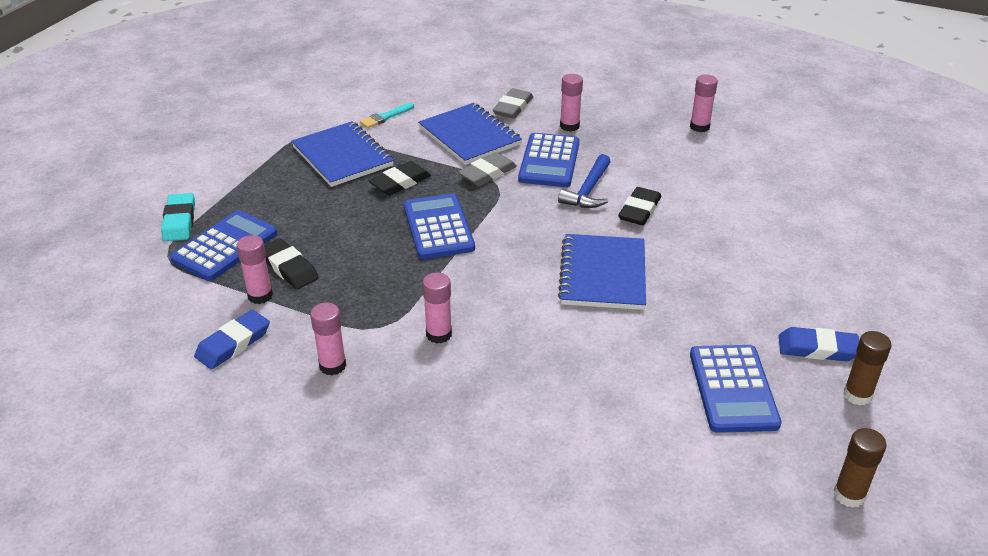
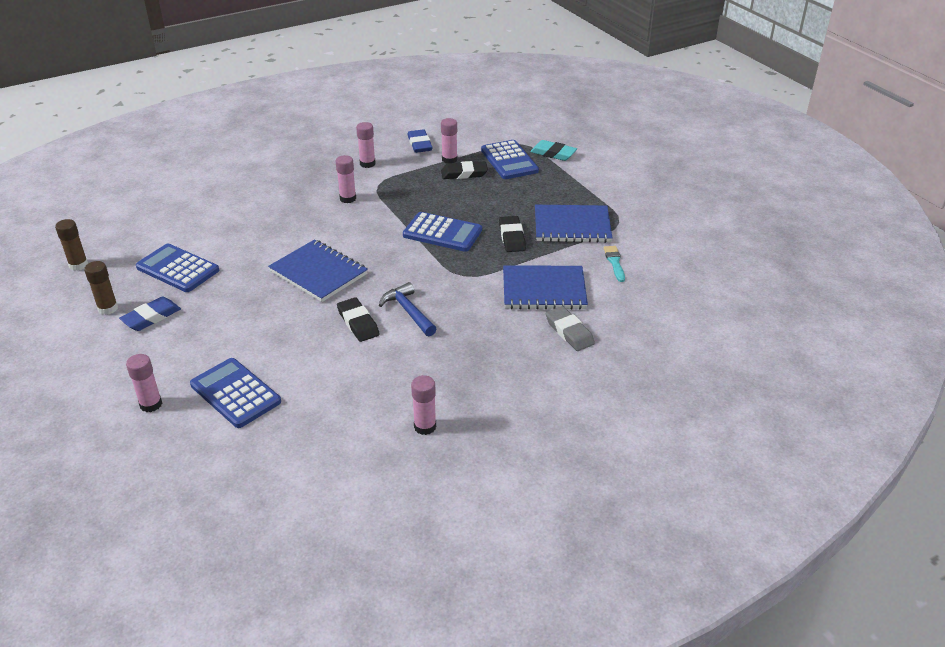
camera: 125 degrees right, 0 degrees up
(487, 173) = (482, 277): grey eraser -> none
(549, 161) = (466, 312): blue calculator -> blue calculator (235, 393)
(569, 126) = (507, 348): pink glue stick -> pink glue stick (151, 404)

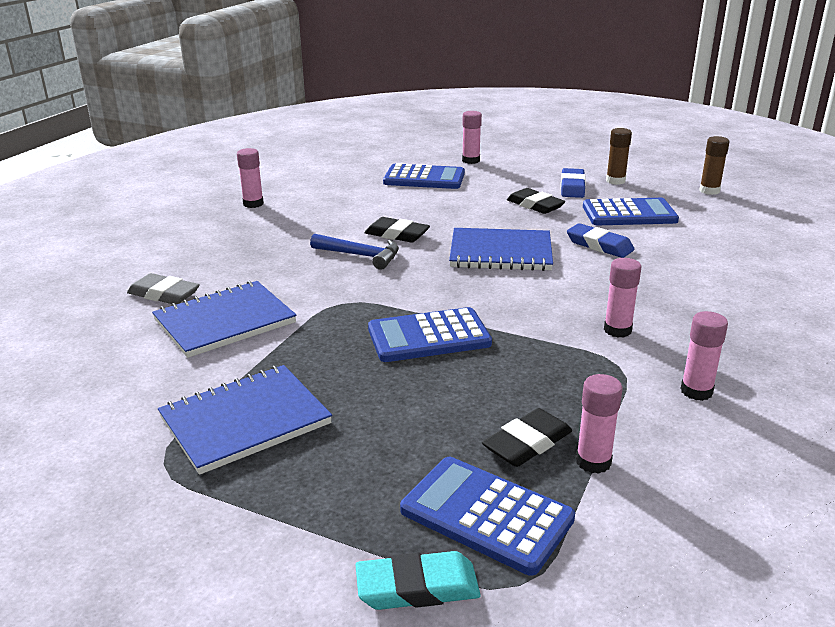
camera: 145 degrees right, 10 degrees down
(419, 144) = (696, 473): blue eraser -> blue eraser (599, 245)
(512, 237) = (326, 367): black eraser -> black eraser (535, 205)
(614, 262) = (141, 389): turquoise brush -> none

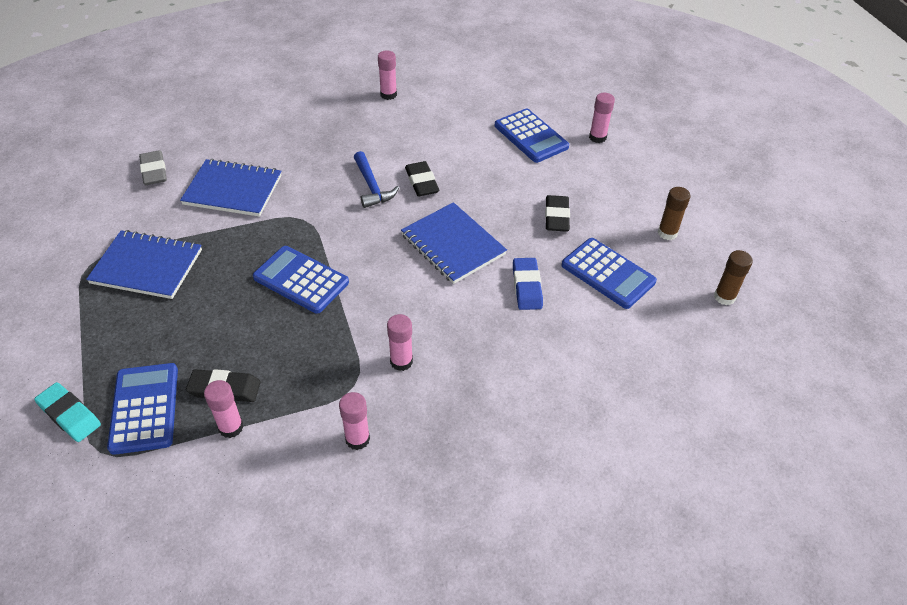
camera: 45 degrees right, 20 degrees up
(164, 294) = (237, 147): grey eraser -> grey eraser (154, 171)
(572, 187) = (620, 216): blue eraser -> none

